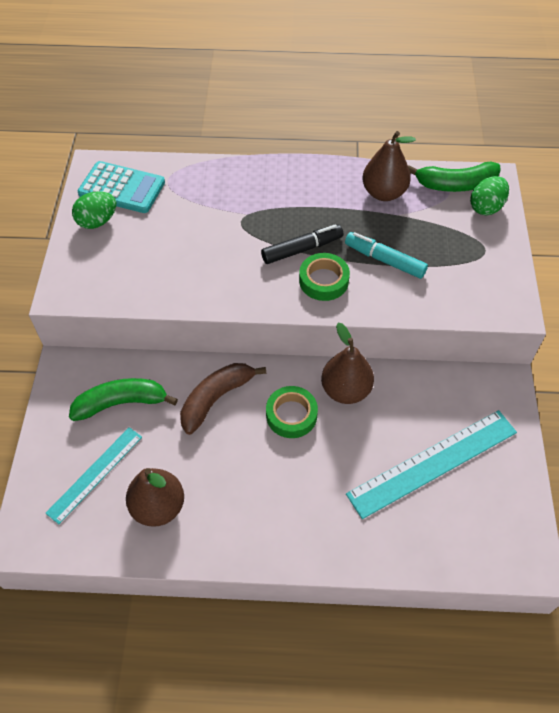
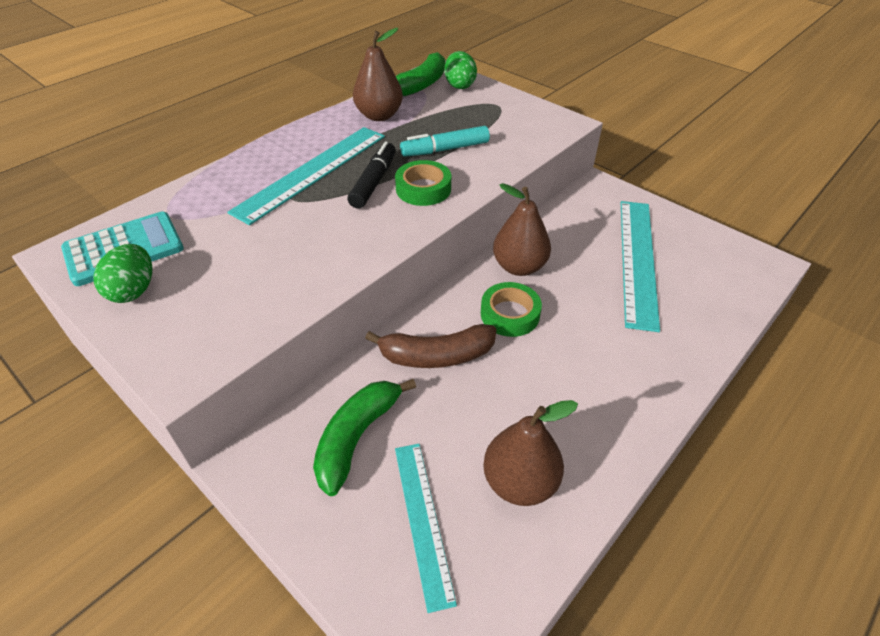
camera: 50 degrees left, 10 degrees down
(216, 399) = (436, 356): brown banana -> brown banana turned 90 degrees counterclockwise
(277, 210) = (312, 172): none -> turquoise ruler

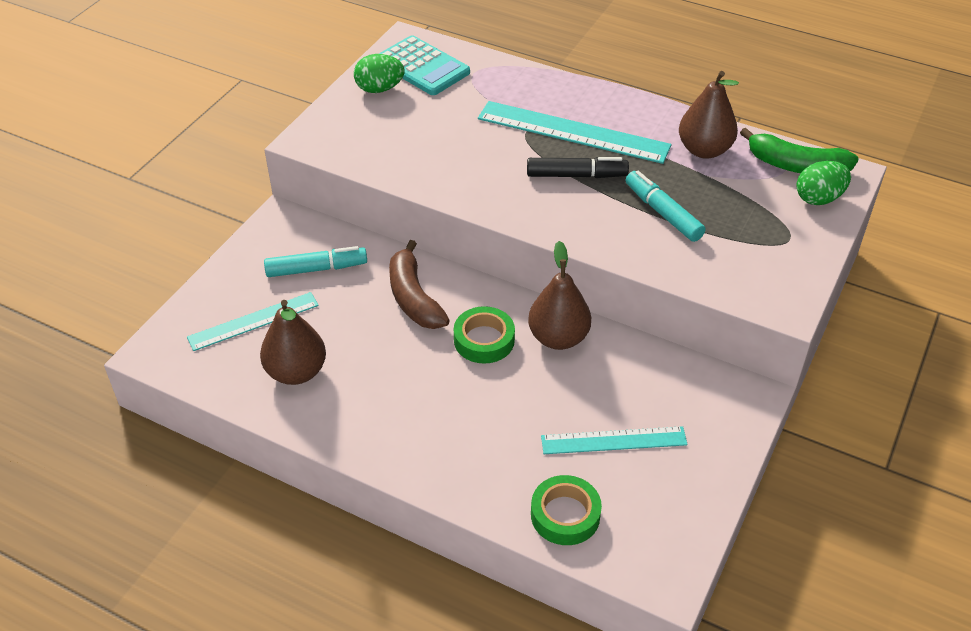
camera: 75 degrees right, 0 degrees up
(357, 437) = (316, 269): green banana -> turquoise marker
(423, 189) = (581, 211): green tape -> green tape (565, 515)
(638, 260) = (613, 440): turquoise ruler -> turquoise ruler, size x0.62

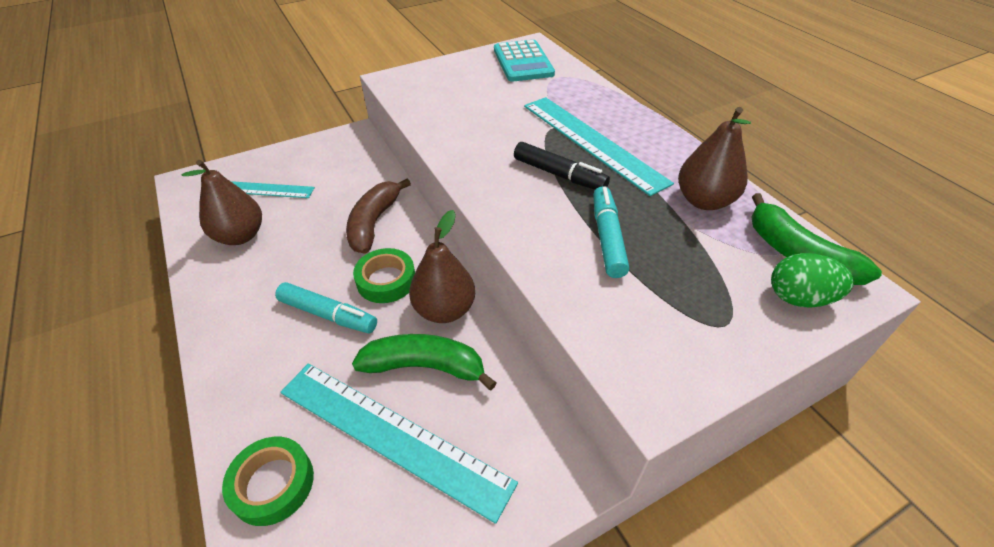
camera: 35 degrees right, 0 degrees up
(316, 269) = (336, 174): turquoise marker -> turquoise marker (328, 314)
(379, 89) = (476, 65): green egg -> none
(588, 385) = (425, 366): none -> green banana
(613, 440) = (391, 435): turquoise ruler -> turquoise ruler, size x1.61

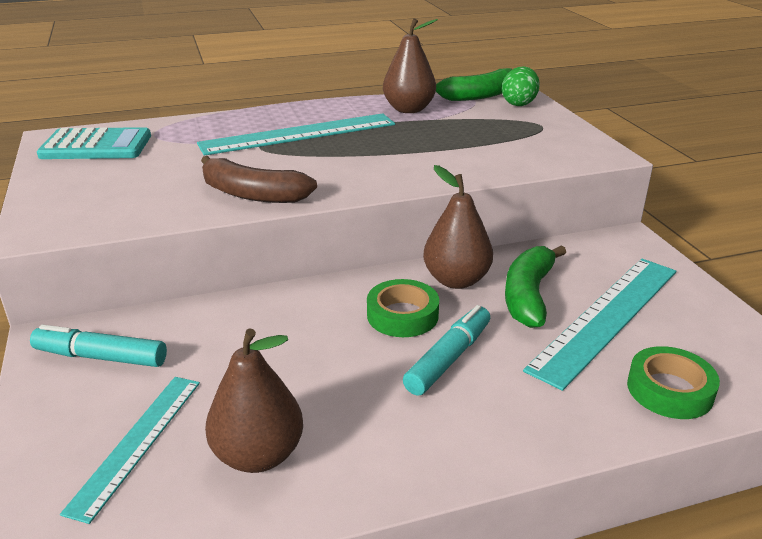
camera: 80 degrees left, 15 degrees down
(374, 223) = (292, 322): brown banana -> brown banana (252, 194)
(559, 174) = (344, 153): black marker -> none
(607, 238) = (443, 146): turquoise marker -> turquoise marker (101, 357)

